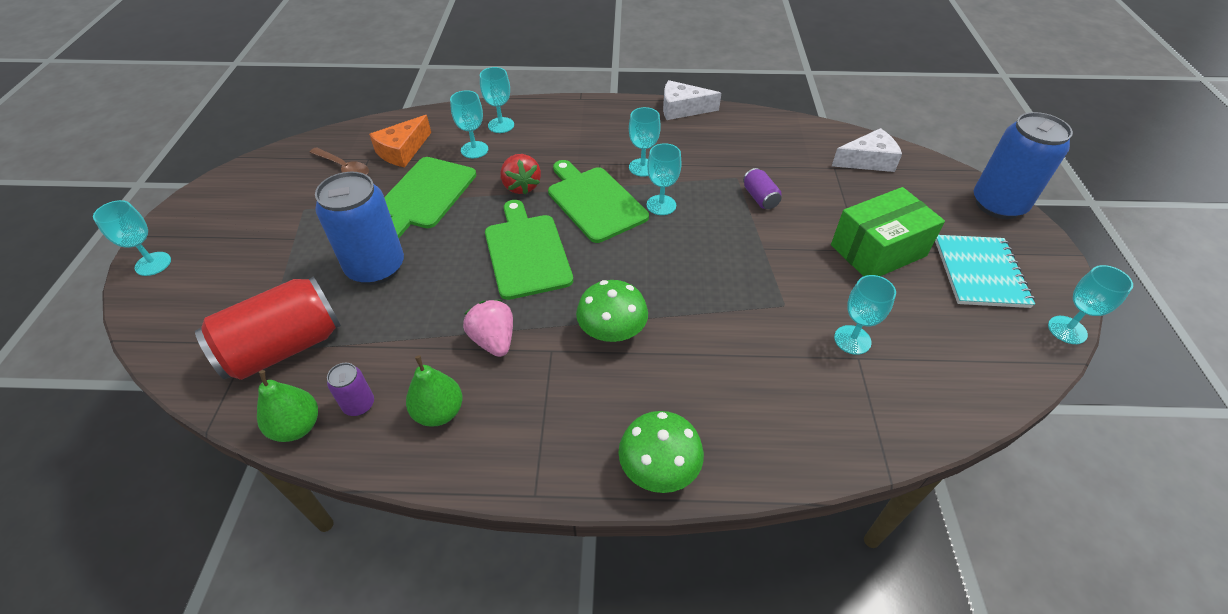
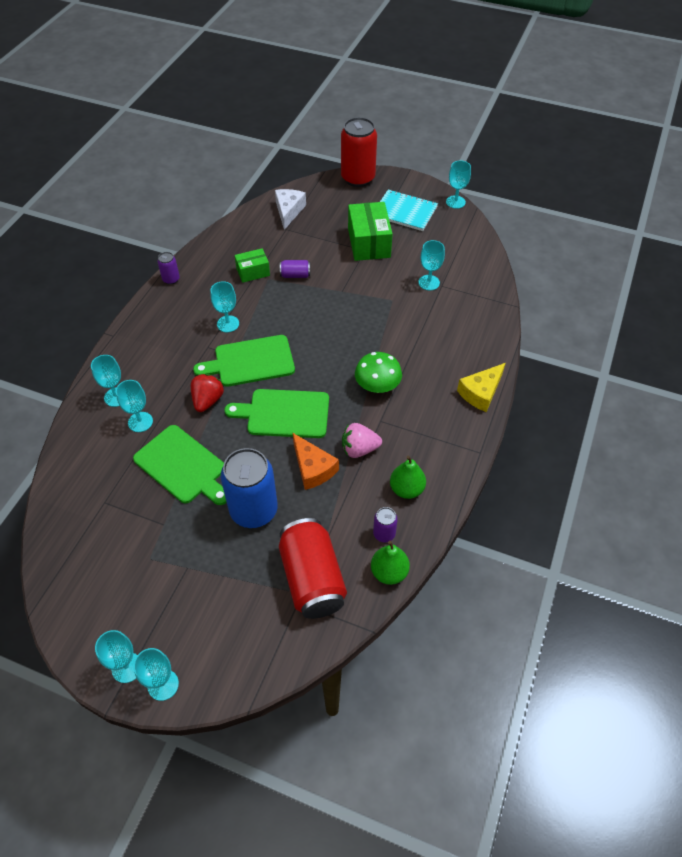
camera: 70 degrees left, 5 degrees up
(344, 168) = (106, 522): brown spoon -> none
(402, 151) = (108, 474): orange cheese -> orange cheese (313, 468)
(521, 186) = (207, 400): red strawberry -> red strawberry turned 75 degrees counterclockwise
(659, 468) = (481, 393): green mushroom -> yellow cheese
(661, 205) = (274, 326): turquoise goblet -> turquoise goblet (127, 667)
(682, 109) = (171, 279): white cheese -> purple can
(738, 162) = (253, 272): none -> green box
(998, 205) = (358, 178): blue can -> red can

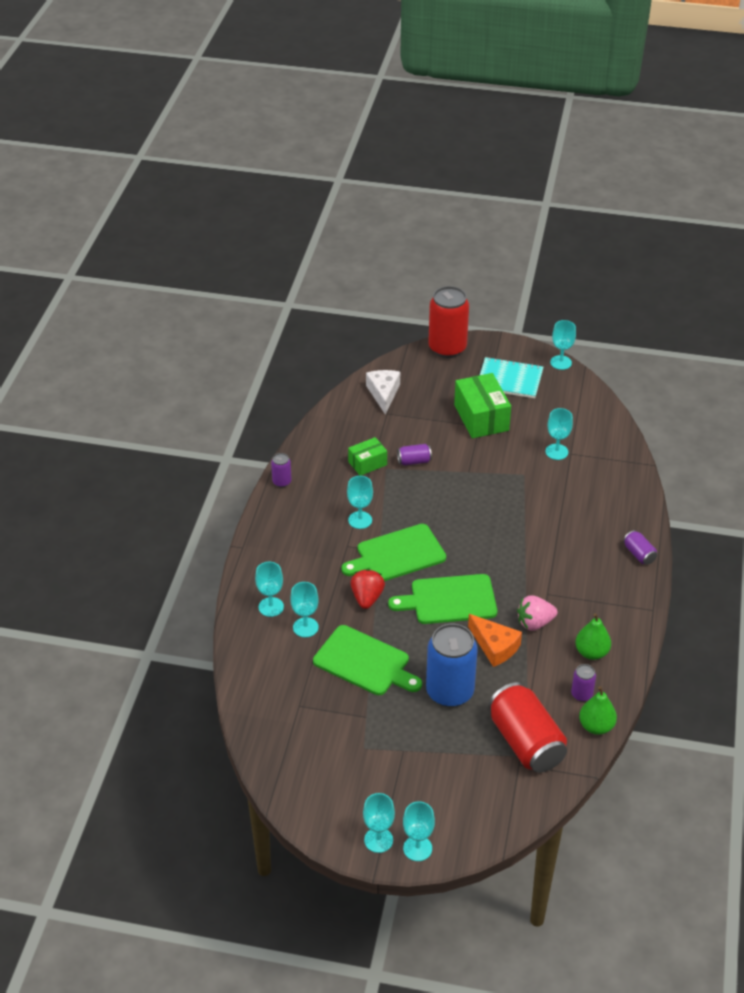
camera: 10 degrees left, 10 degrees down
(377, 386) = (534, 561): green mushroom -> none
(481, 393) = (639, 554): yellow cheese -> purple can

